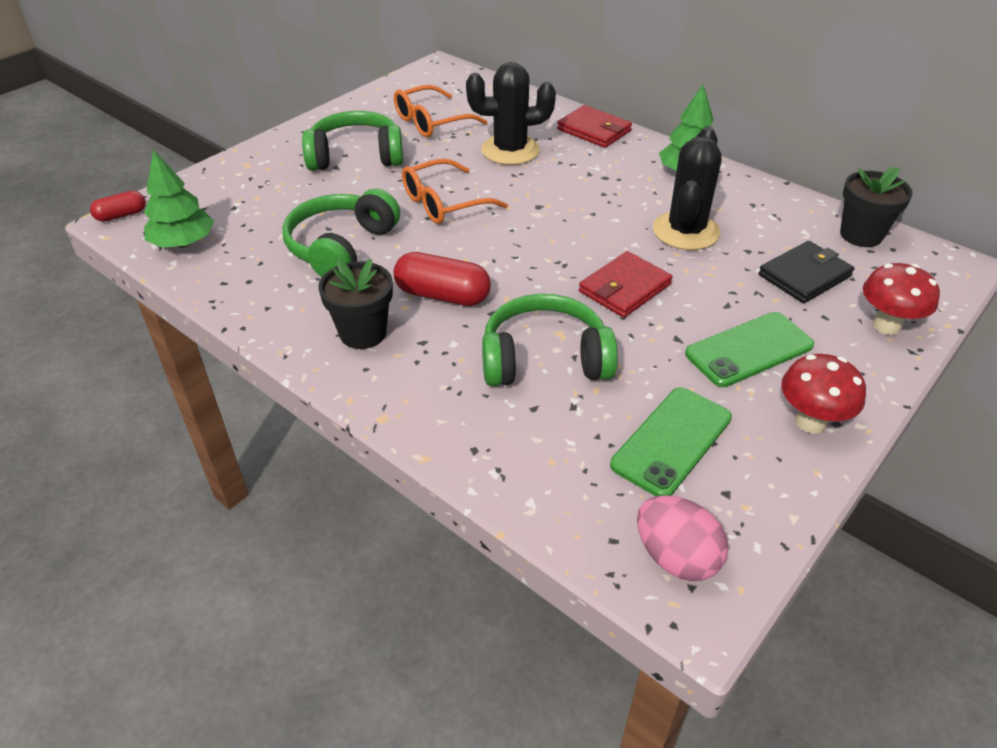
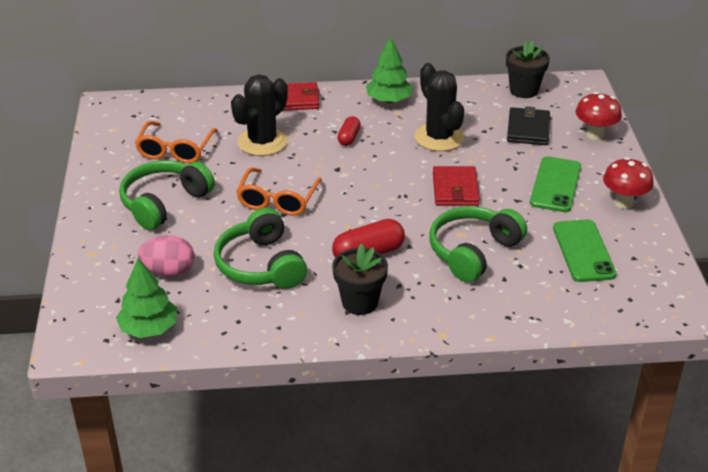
camera: 45 degrees left, 5 degrees down
(121, 215) = (64, 341): red capsule -> red capsule (349, 138)
(675, 557) = (651, 298): pink egg -> pink egg (169, 272)

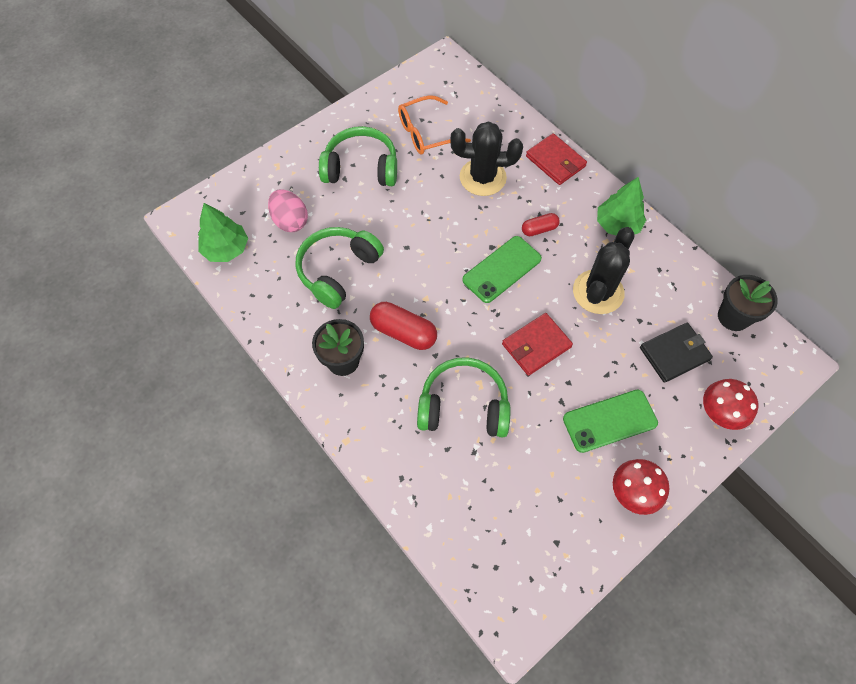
camera: 55 degrees right, 25 degrees up
(277, 200) = (420, 233): orange glasses -> none
(583, 251) = (532, 494): green phone -> green phone (502, 269)

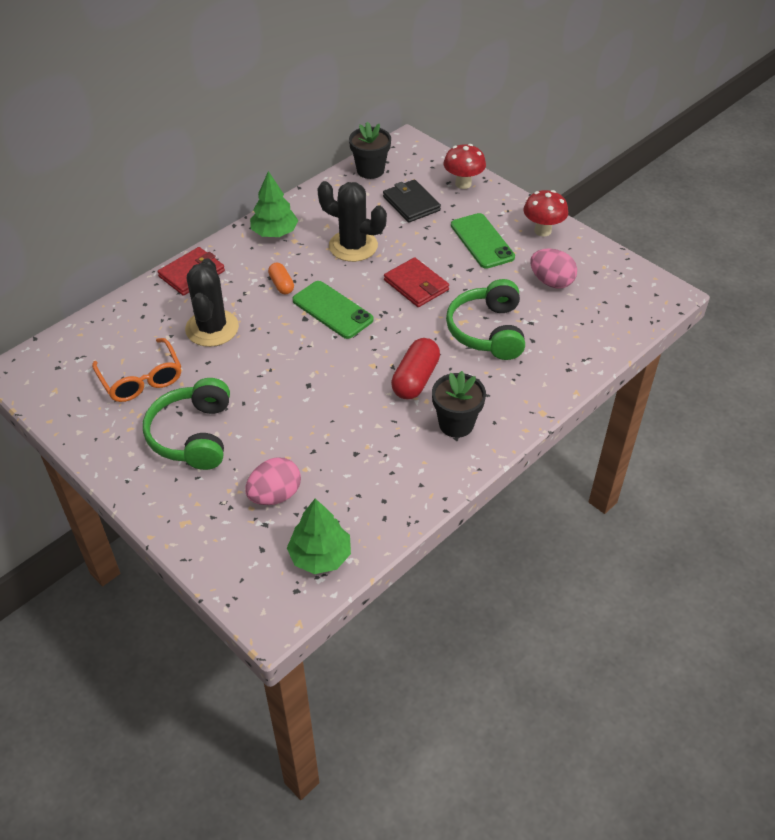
camera: 95 degrees left, 15 degrees down
(338, 271) = (344, 441): green headphones -> none
(539, 229) = (281, 285): red capsule -> orange capsule
(539, 486) = (551, 282): none -> pink egg

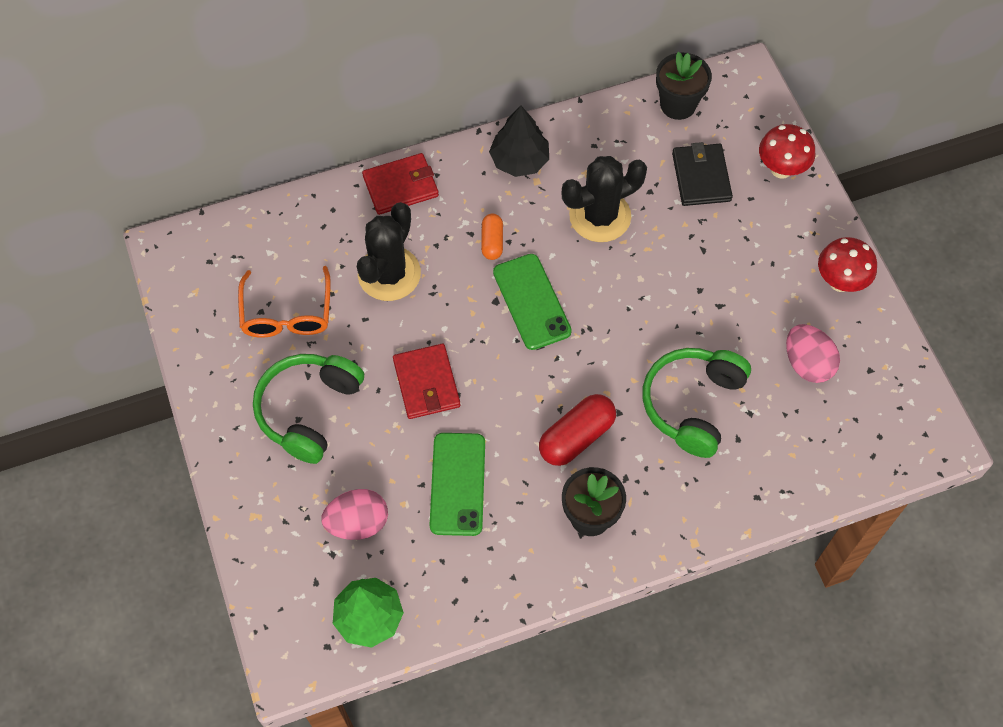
camera: 25 degrees right, 15 degrees up
(275, 232) = (519, 160): green tree -> black tree
(353, 246) = (600, 216): black cactus -> black cactus turned 75 degrees counterclockwise
(416, 285) = (644, 304): red wallet -> red wallet (426, 383)
(482, 241) = (756, 269): green phone -> green phone (457, 484)

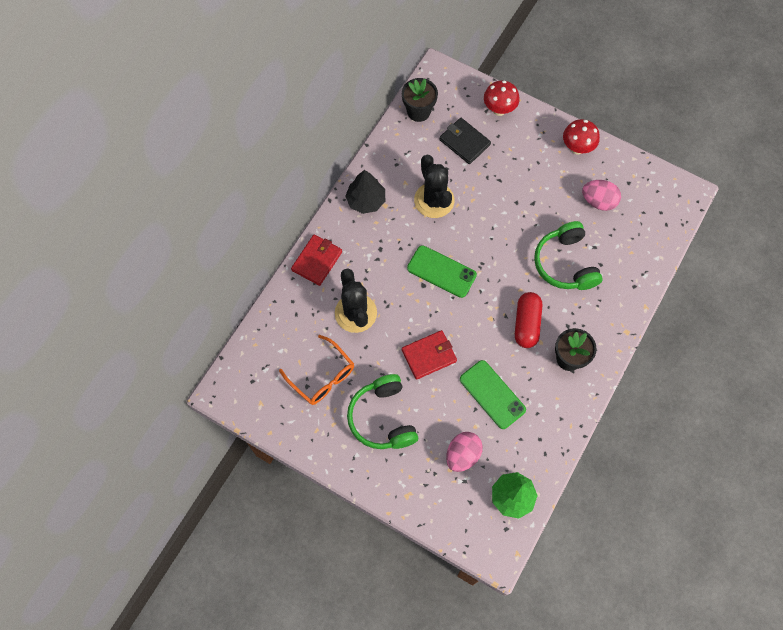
camera: 40 degrees left, 5 degrees up
(426, 383) = (429, 355): red wallet -> red wallet turned 60 degrees counterclockwise
(492, 242) = (392, 255): orange capsule -> none
(600, 216) = (434, 200): black cactus -> black cactus turned 45 degrees counterclockwise

